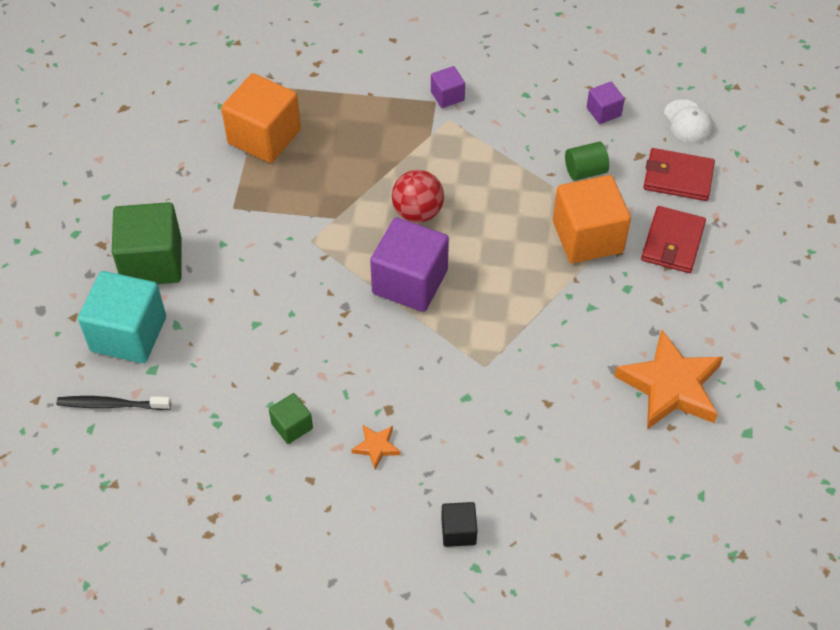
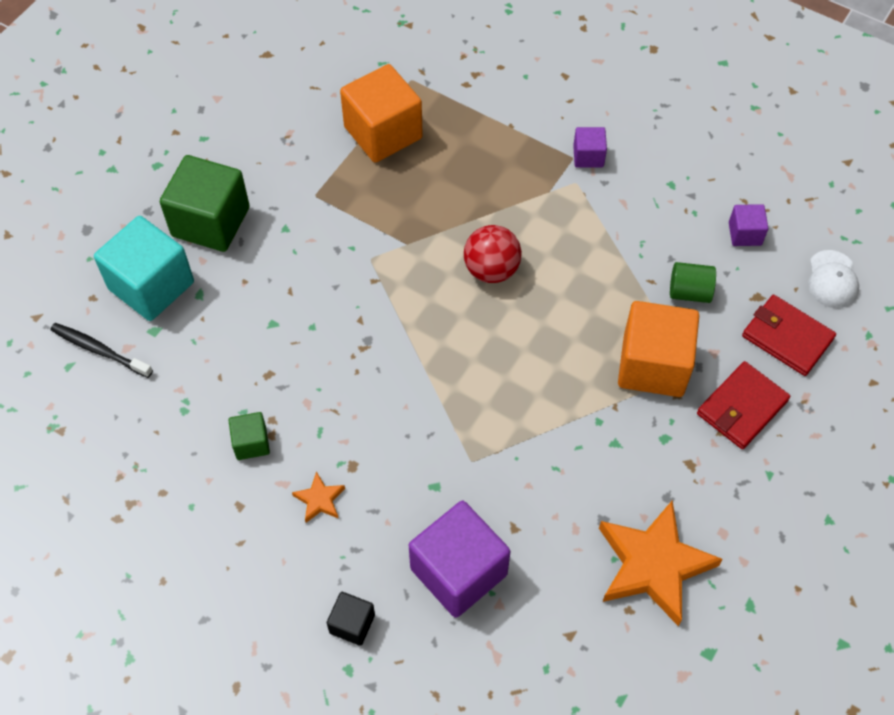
camera: 25 degrees right, 5 degrees up
(410, 282) = (444, 340): purple cube -> purple cube (458, 571)

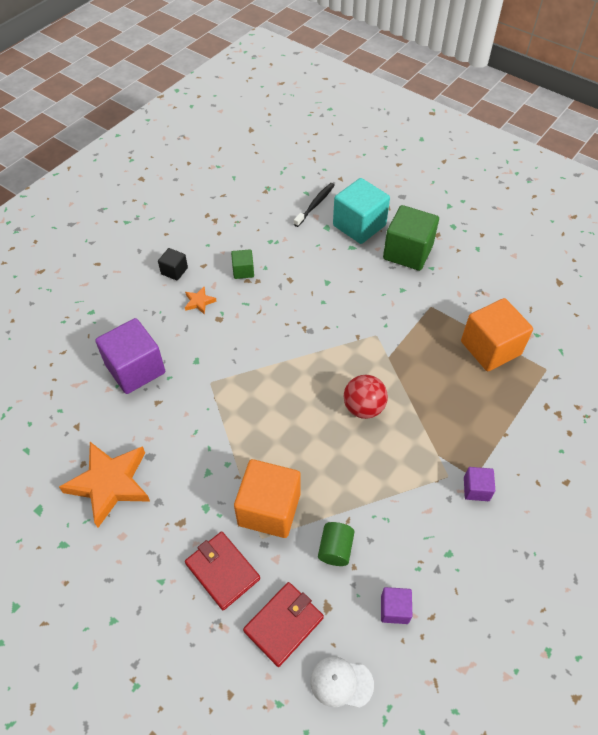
camera: 95 degrees right, 5 degrees down
(352, 624) = (117, 314): black cube -> black cube (174, 271)

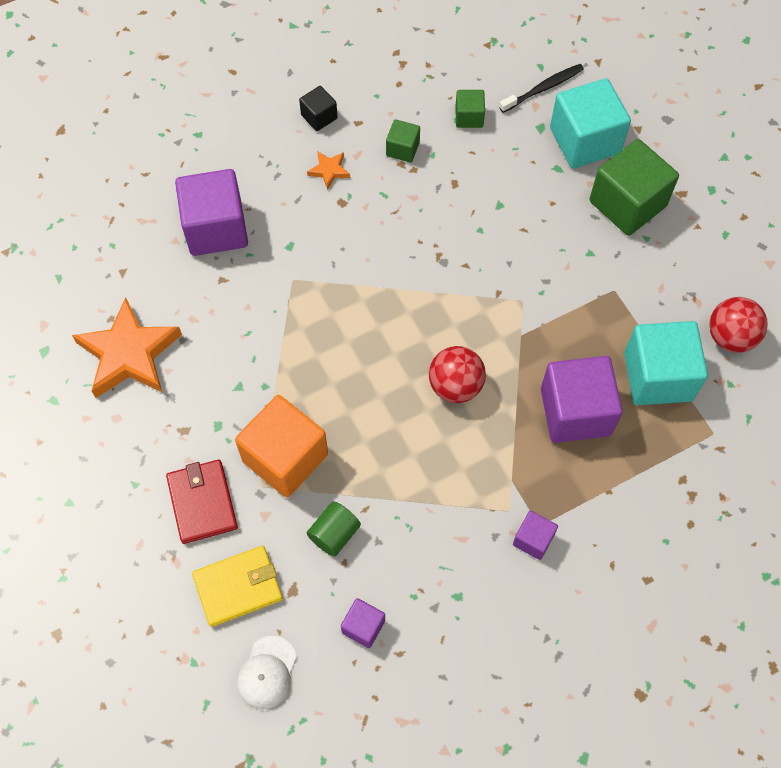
camera: 25 degrees right, 10 degrees up
(277, 237) = (469, 117): none -> green cube
(283, 624) = (238, 587): red wallet -> yellow wallet
(341, 682) = (267, 673): white cap -> white cap turned 105 degrees counterclockwise
(452, 391) = (575, 412): none -> purple cube
(490, 348) = (658, 376): orange cube -> turquoise cube
(519, 306) = (730, 337): none -> red ball

